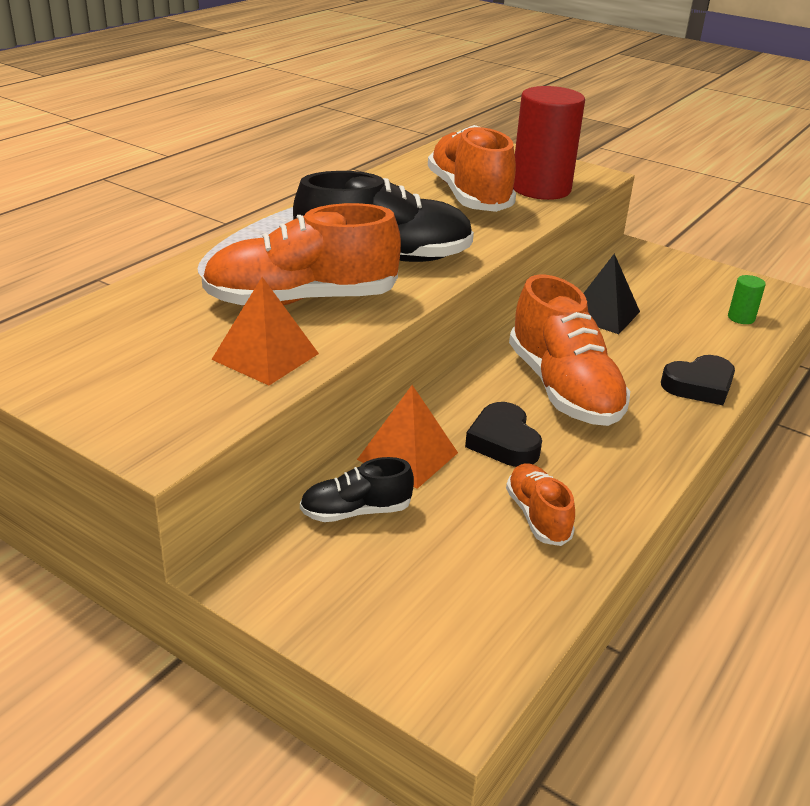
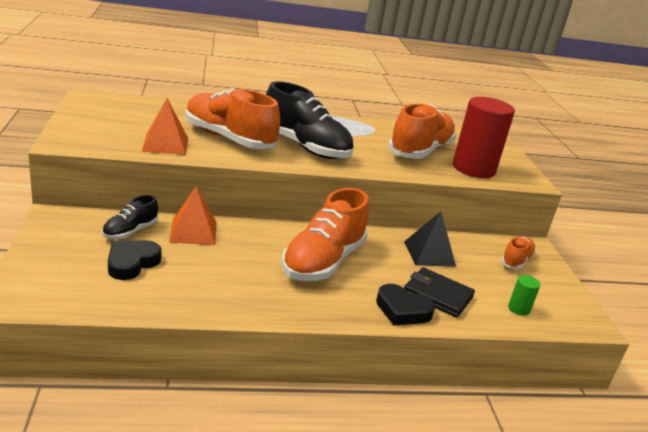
camera: 45 degrees right, 5 degrees down
(356, 511) = (130, 231): black shoe -> black shoe turned 90 degrees counterclockwise
(503, 441) = (243, 256): black heart -> black heart (132, 263)
(537, 516) = (188, 285): orange shoe -> orange shoe (516, 261)
(686, 350) = (437, 295): none -> black wallet

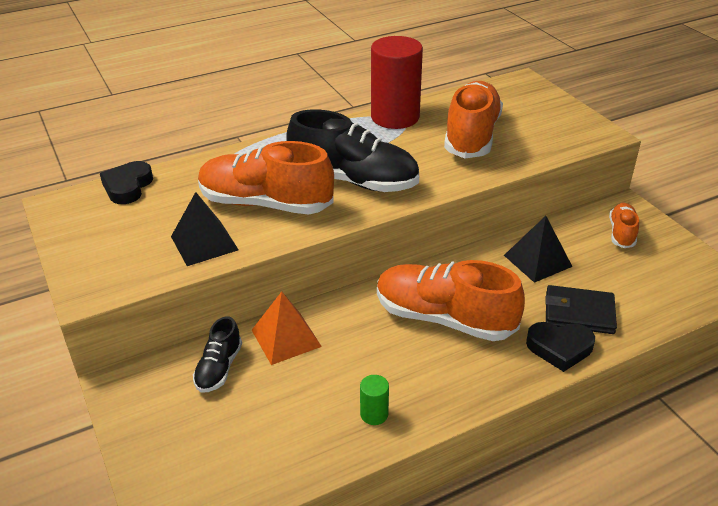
camera: 15 degrees left, 10 degrees up
(132, 263) = (253, 412): black heart -> black heart (127, 187)
(165, 144) = (204, 243): orange pyramid -> black pyramid
(323, 261) = (444, 318): orange shoe -> orange shoe turned 105 degrees clockwise
(473, 169) = (539, 140): red cylinder -> red cylinder (395, 117)
(518, 309) = (660, 296): green cylinder -> green cylinder (374, 414)

